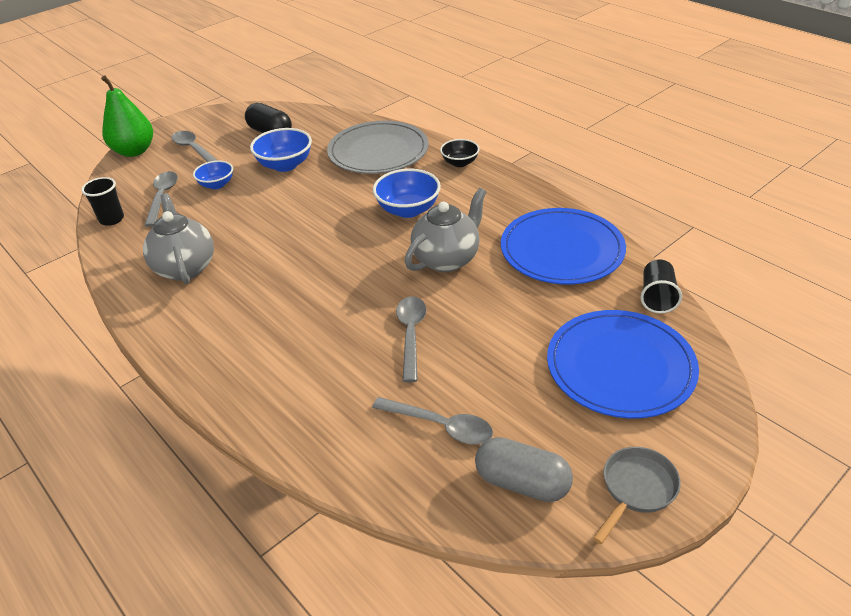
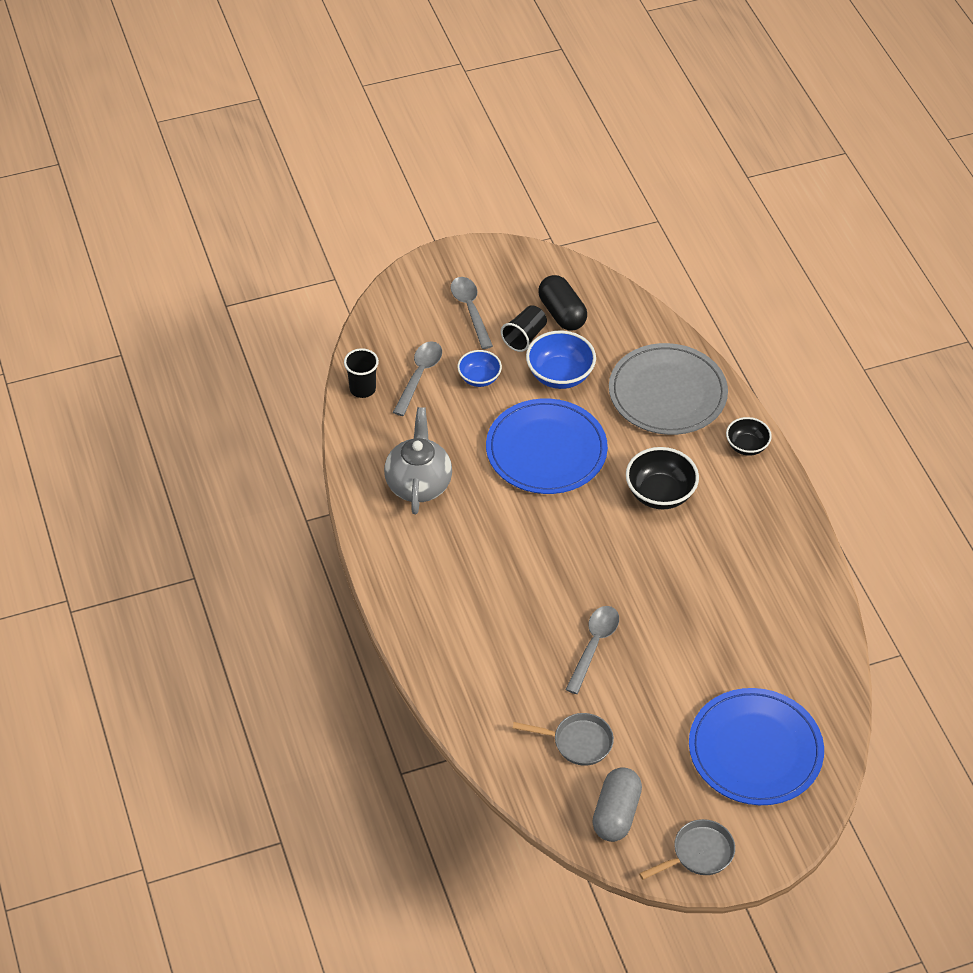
camera: 20 degrees right, 10 degrees up
(134, 151) = (406, 287): green pear -> none
(408, 210) = (660, 493): blue bowl -> black bowl
(441, 426) = (578, 742): grey spoon -> grey pan
(447, 259) = (667, 573): grey teapot -> none
(522, 483) = (616, 813): grey capsule -> grey capsule turned 60 degrees clockwise
(562, 250) = (783, 606): blue plate -> blue plate (546, 450)
(657, 297) = (836, 695): black cup -> black cup (524, 337)

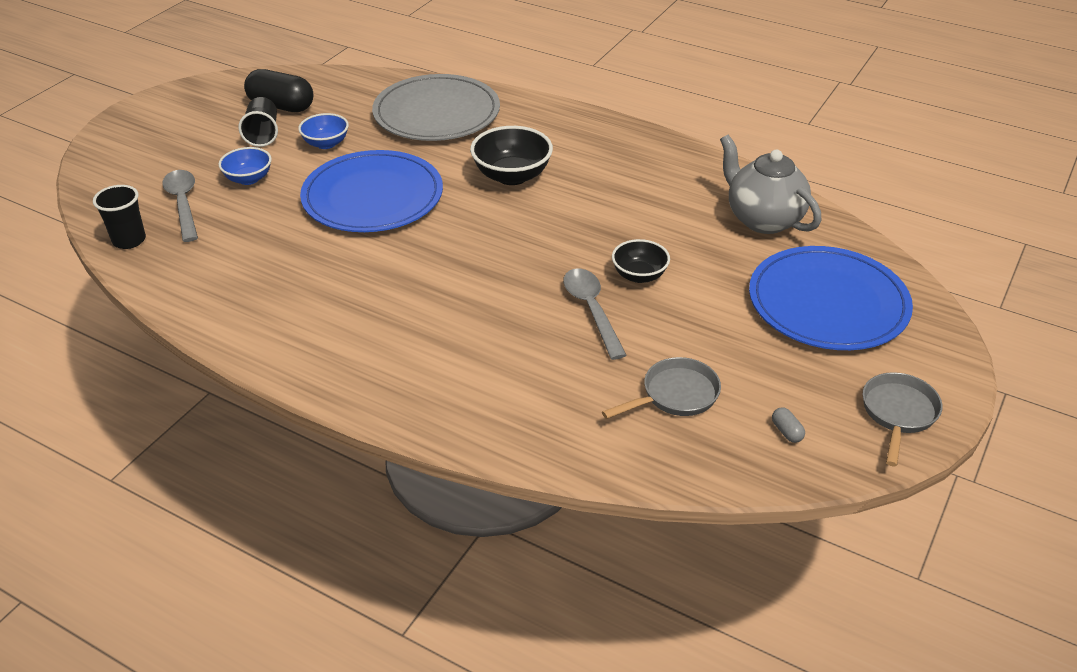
camera: 40 degrees left, 10 degrees down
(418, 484) = (270, 282): grey teapot -> grey teapot (763, 219)
(470, 310) = (188, 139): grey spoon -> none
(560, 375) = (326, 143): blue bowl -> blue bowl, size x0.63
(616, 813) = (786, 431): grey capsule -> grey capsule, size x0.40
(746, 446) = (544, 114): black bowl -> black bowl (639, 275)

